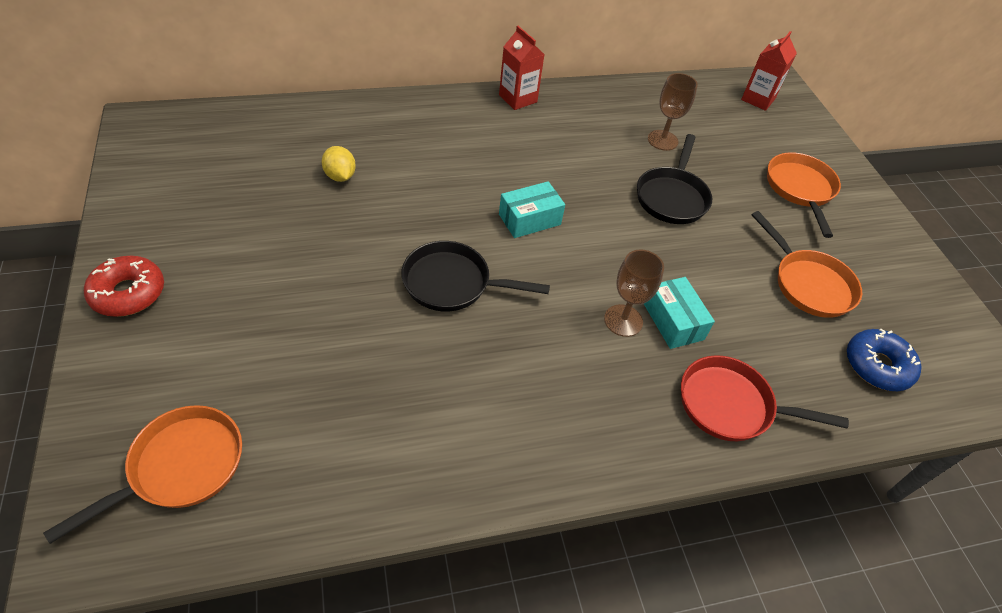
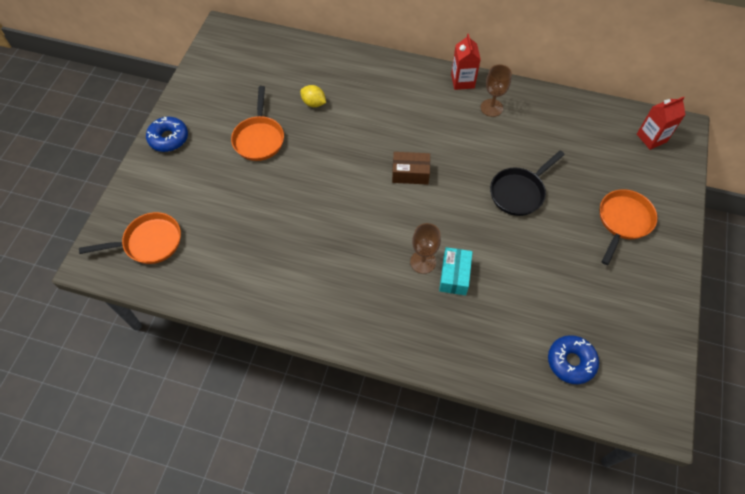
camera: 35 degrees right, 10 degrees up
(128, 293) = (168, 138): red donut -> blue donut
(340, 176) = (313, 103): yellow lemon -> yellow lemon turned 60 degrees counterclockwise
(453, 283) = (337, 198): black pan -> none
(529, 219) = (410, 173): turquoise box -> brown box
(662, 140) = (545, 147): brown goblet -> brown goblet (491, 108)
(731, 405) = (451, 341): red pan -> none
(808, 284) = (569, 290): orange pan -> orange pan (259, 138)

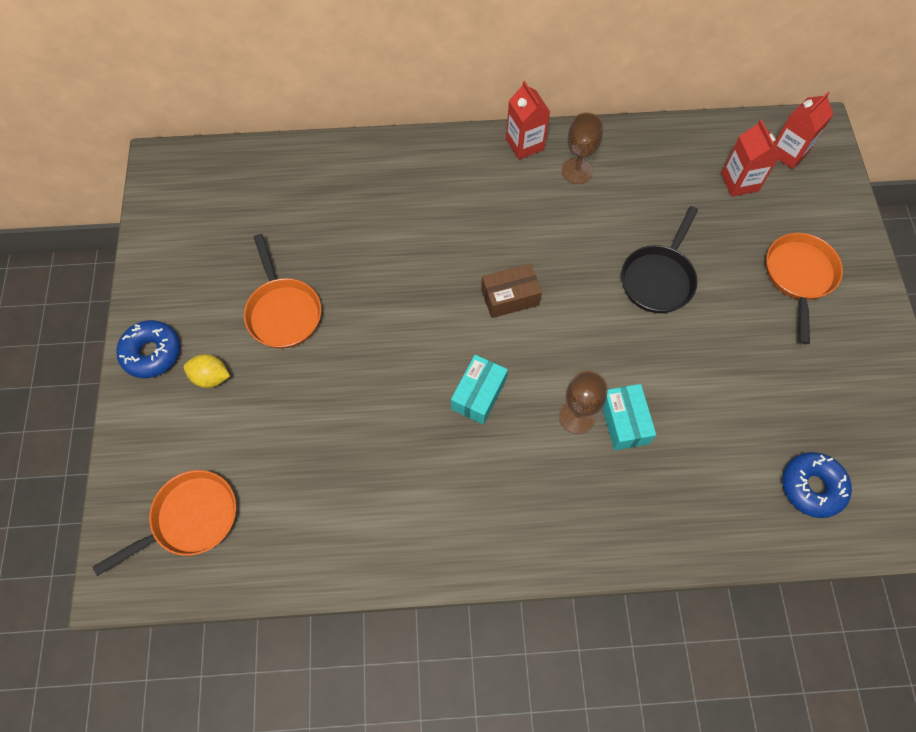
camera: 20 degrees left, 5 degrees up
(313, 103) = (338, 236): yellow lemon -> yellow lemon (211, 377)
(362, 227) = (478, 394): none -> turquoise box
(606, 147) = (739, 182): none -> red carton

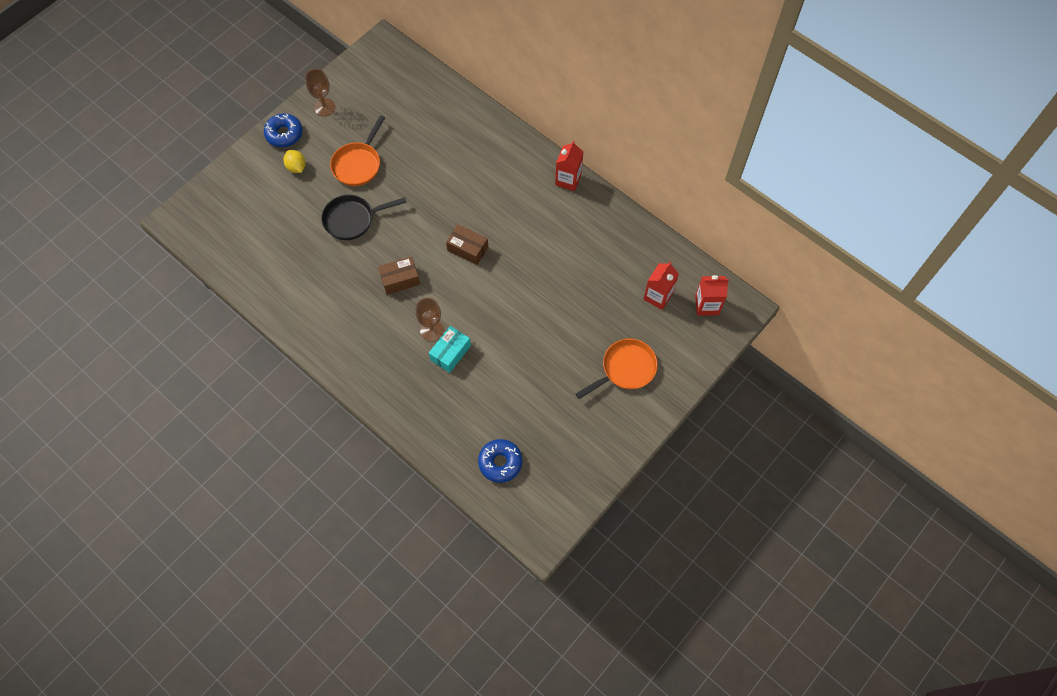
camera: 45 degrees right, 0 degrees up
(190, 519) = (225, 221): orange pan -> none
(478, 394) = (400, 279): turquoise box -> brown box
(577, 171) = (578, 216): brown goblet -> brown goblet (324, 107)
(659, 278) = (551, 305): black pan -> black pan (352, 219)

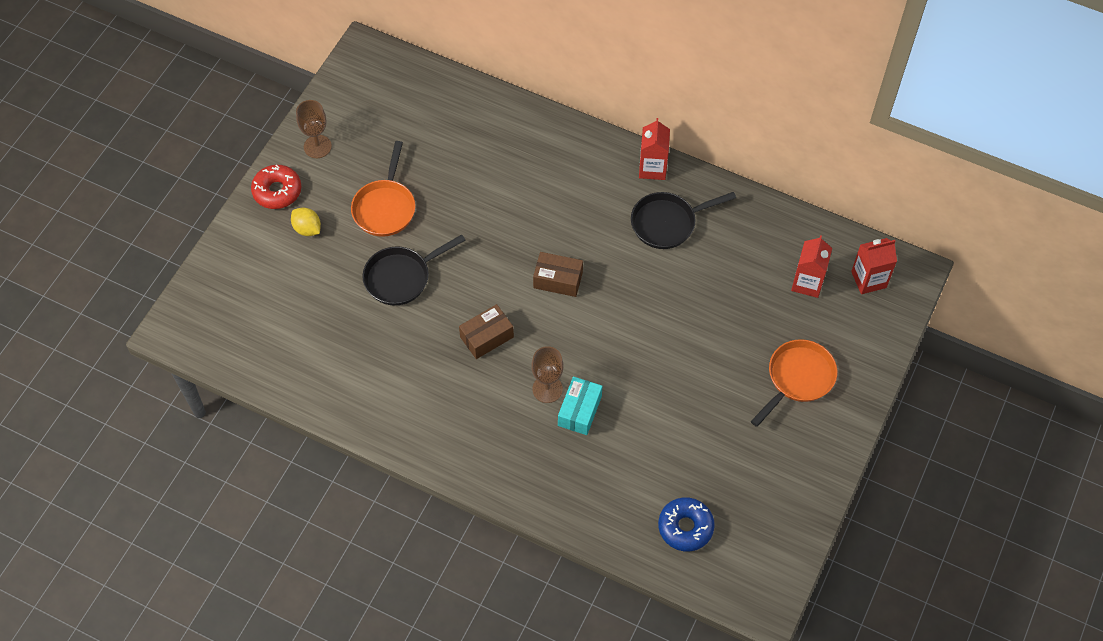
camera: 15 degrees left, 5 degrees down
(284, 134) = (277, 191): blue donut -> red donut
(565, 225) = (667, 223): none -> black pan

